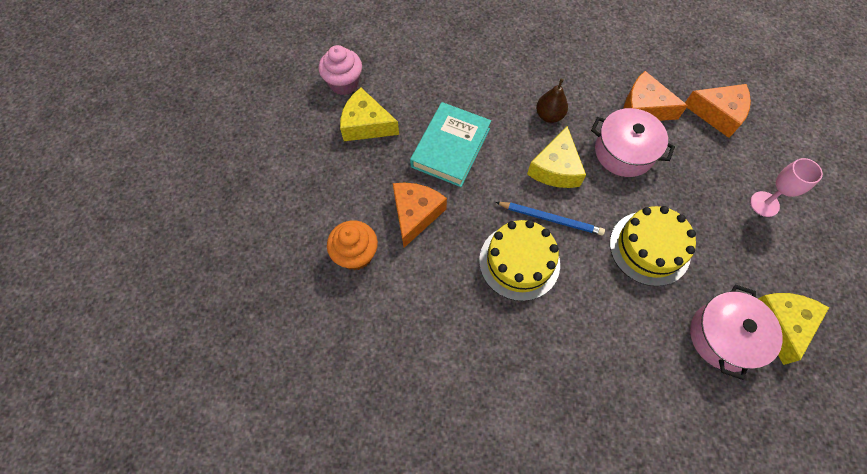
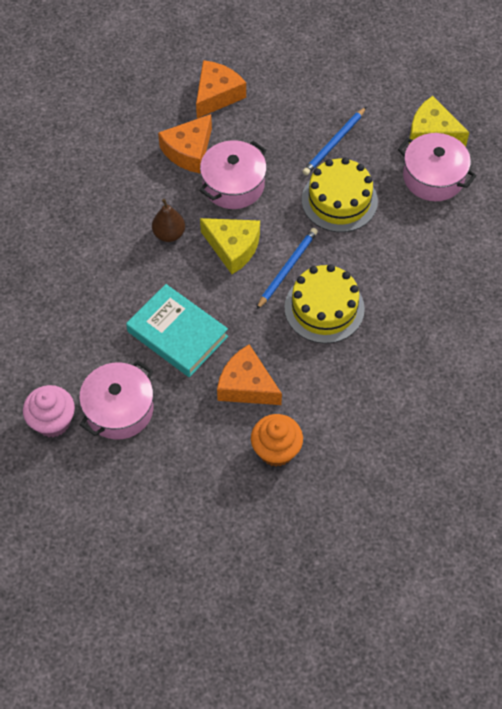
camera: 75 degrees left, 5 degrees down
(366, 124) = (119, 409): yellow cheese -> pink pot
(716, 227) = (334, 143): none -> blue pencil
(764, 204) = (322, 99): pink goblet -> none

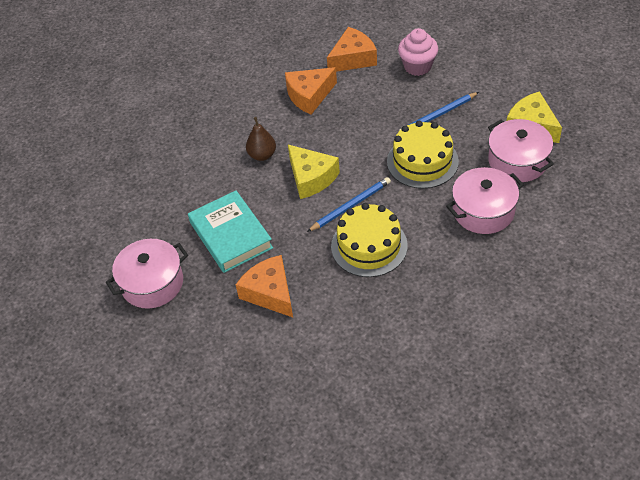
camera: 25 degrees right, 10 degrees down
(53, 421) = (93, 278): pink cupcake -> pink cupcake (417, 66)
(233, 185) = (335, 129): pink pot -> pink pot (483, 211)
(276, 450) = (270, 355): orange cupcake -> none

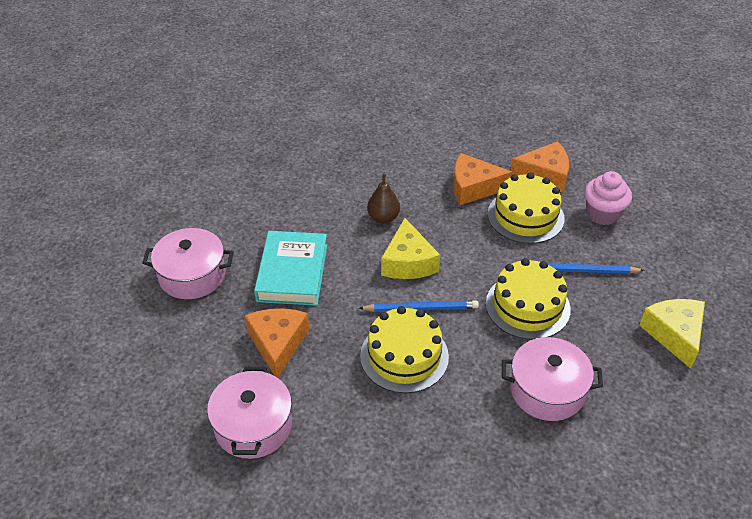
camera: 30 degrees right, 5 degrees down
(365, 97) = (525, 216): none -> yellow cake
(518, 161) = (628, 362): pink pot -> pink pot (253, 426)

